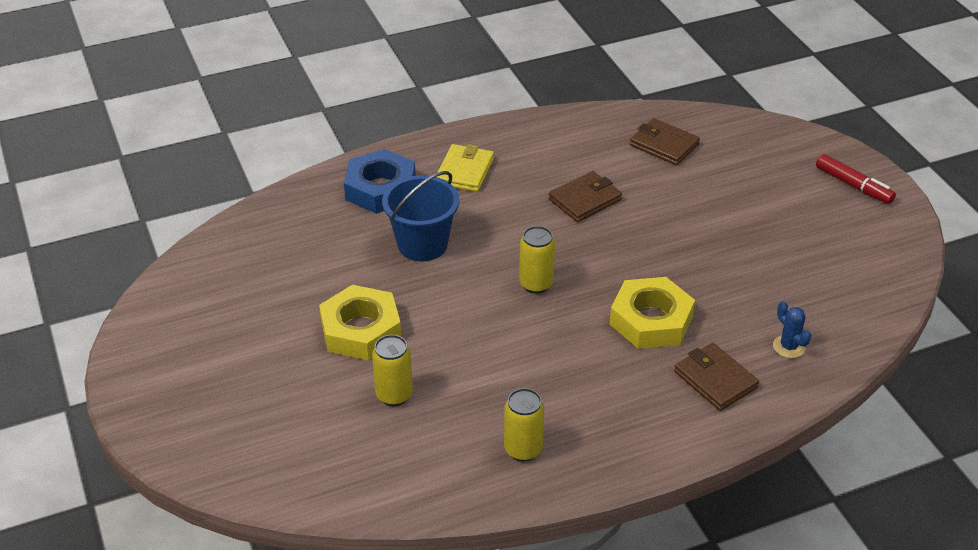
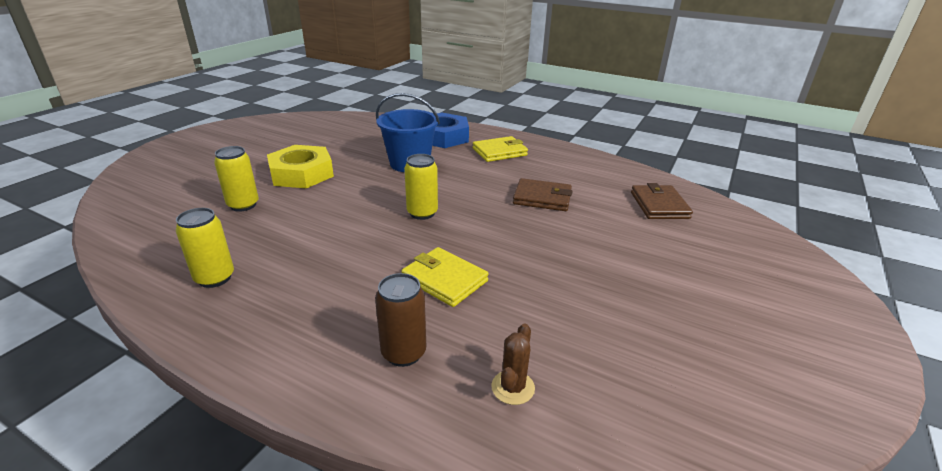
camera: 50 degrees right, 10 degrees down
(651, 320) = (444, 280): yellow nut -> yellow wallet
(715, 380) = (403, 353): brown wallet -> brown can
(788, 347) = (513, 387): blue cactus -> brown cactus
(853, 185) = (818, 326): red marker -> none

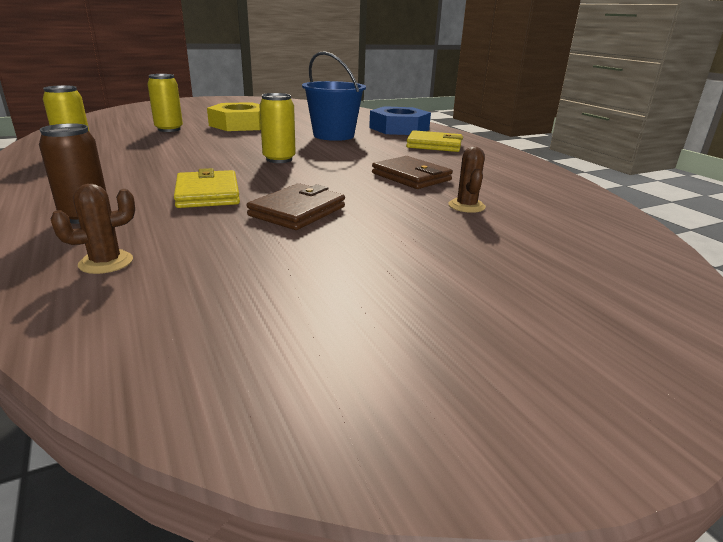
camera: 35 degrees right, 5 degrees down
(616, 217) = (466, 206): none -> brown cactus
(659, 205) = (545, 212): brown wallet -> brown wallet (297, 211)

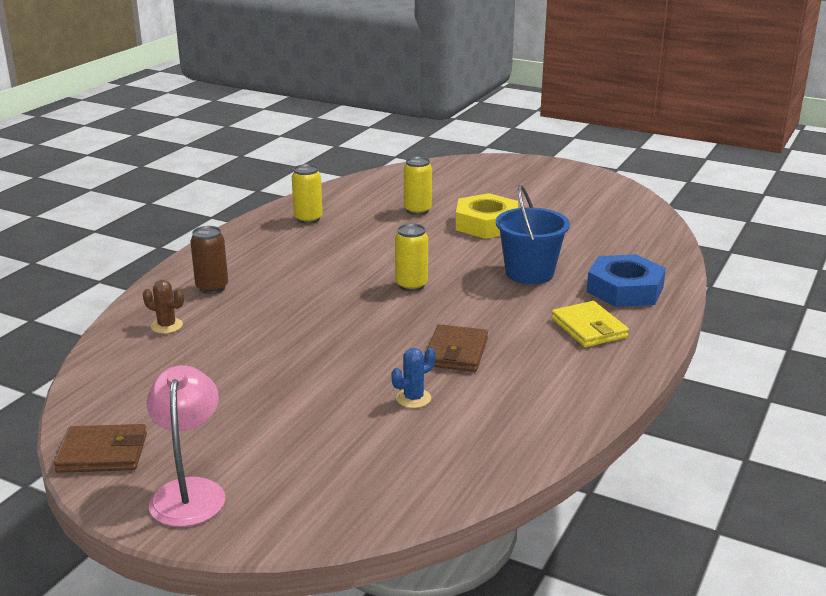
camera: 55 degrees right, 0 degrees up
(208, 194) = (296, 299): yellow wallet -> none
(297, 211) = (307, 341): brown wallet -> brown wallet (102, 453)
(466, 206) = (413, 398): brown cactus -> blue cactus
(561, 370) = (189, 491): none -> pink lamp

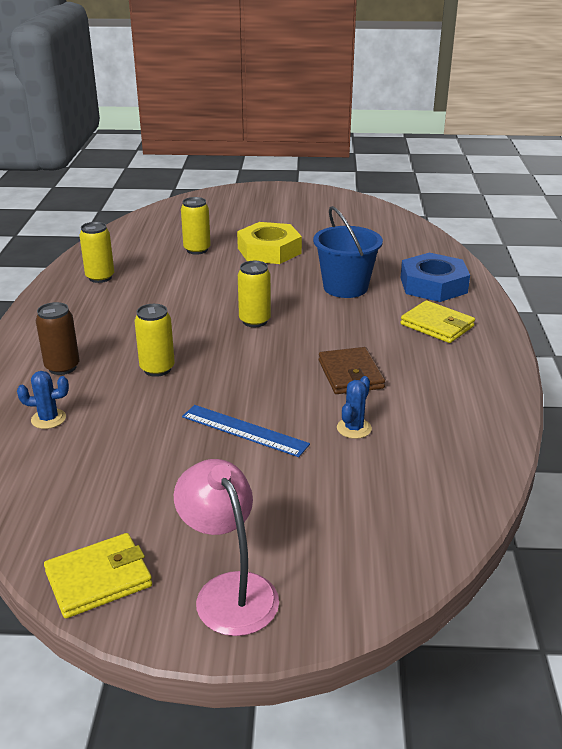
camera: 25 degrees left, 5 degrees up
(102, 453) = (99, 579): brown wallet -> yellow wallet
(167, 326) = (48, 419): brown cactus -> blue cactus
(288, 307) = (157, 369): none -> yellow can
(315, 375) = (244, 430): none -> blue ruler

